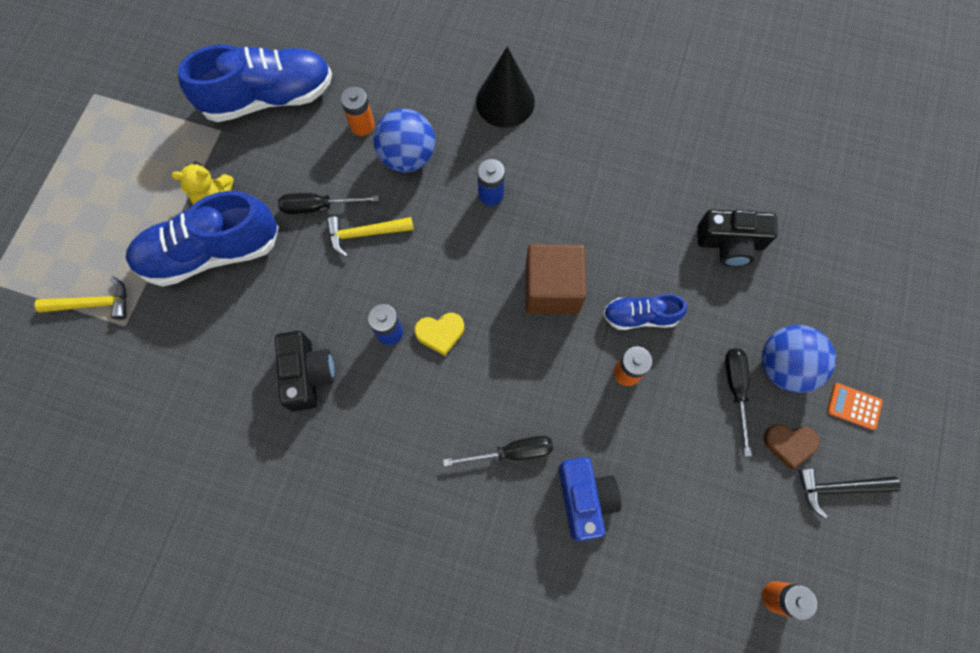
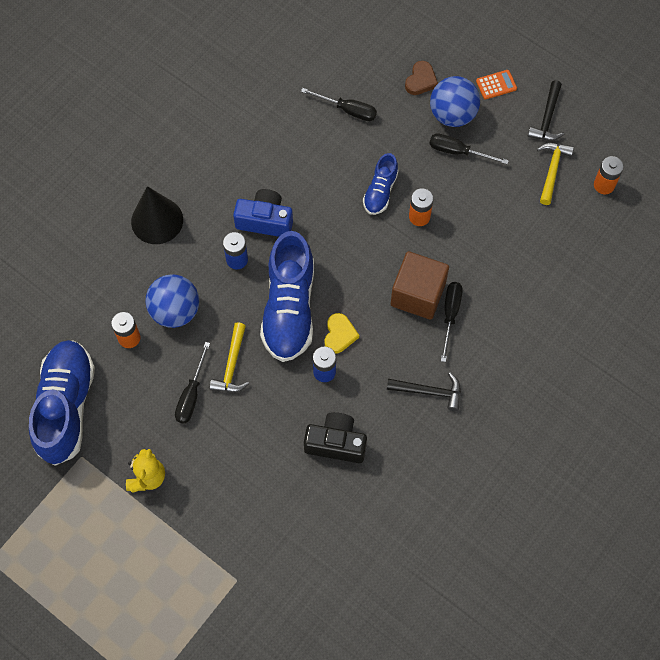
camera: 70 degrees left, 5 degrees down
(93, 303) = (206, 602): yellow hammer -> yellow hammer (552, 170)
(211, 252) = (198, 492): blue shoe -> blue shoe (289, 308)
(404, 460) = (429, 392): none -> black hammer
(552, 289) = (335, 243): brown cube -> brown cube (418, 294)
(585, 499) = (500, 278): blue camera -> blue camera (265, 220)
(730, 243) = (347, 110): black camera -> black screwdriver
(789, 444) = (507, 135): brown heart -> brown heart (421, 80)
(854, 406) = (496, 85): orange calculator -> orange calculator turned 150 degrees counterclockwise

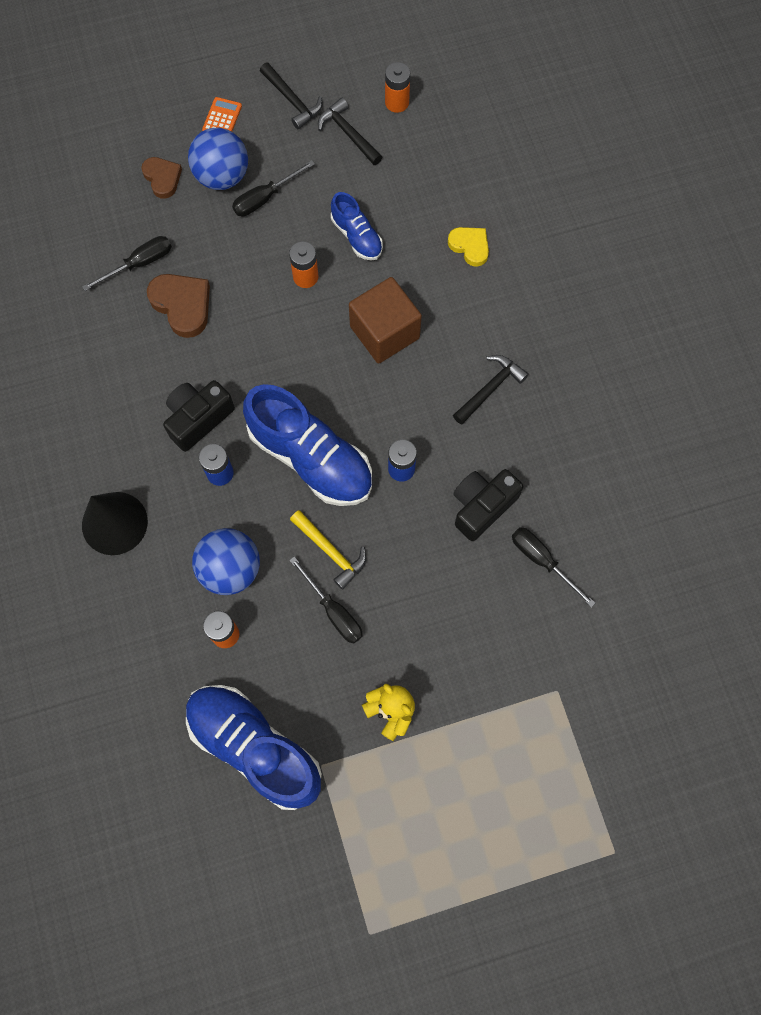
camera: 55 degrees left, 5 degrees up
(265, 220) = (198, 418): blue camera -> black camera
(338, 156) = (182, 305): none -> brown heart
(339, 335) = (373, 430): yellow heart -> yellow heart (470, 246)
(380, 191) = (251, 293): blue shoe -> blue shoe (357, 236)
(450, 315) = (427, 318): black screwdriver -> black screwdriver (542, 560)
(552, 170) = (348, 133): yellow hammer -> black hammer

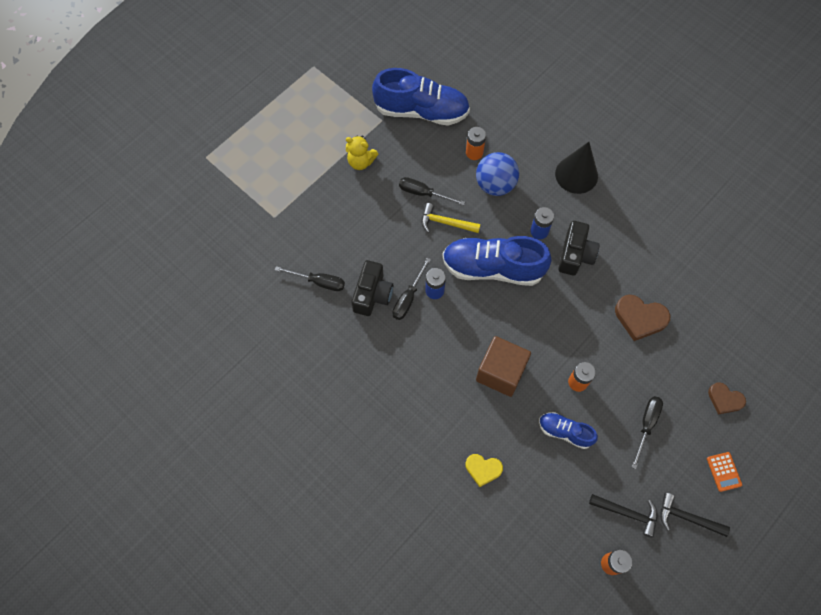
camera: 150 degrees right, 5 degrees down
(139, 264) = (688, 330): black screwdriver -> black screwdriver (408, 298)
(222, 176) = (687, 425): blue ball -> none
(490, 388) = (409, 372): black hammer -> none

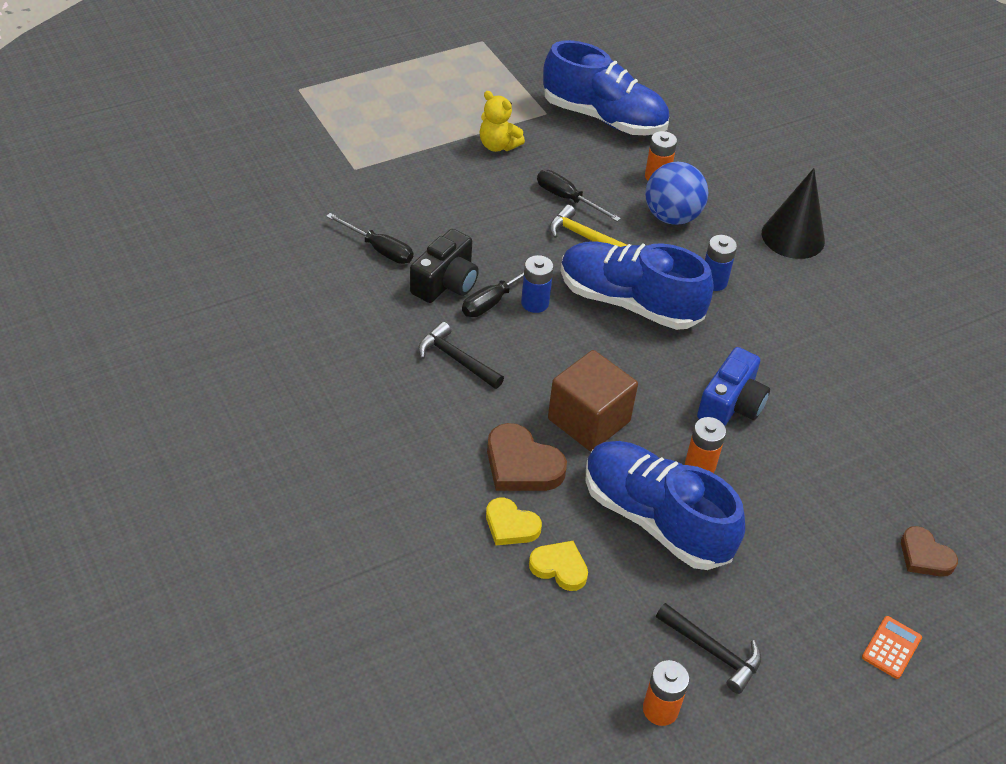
camera: 15 degrees right, 20 degrees down
(522, 488) = (559, 567): none -> yellow heart
(565, 432) = (655, 519): blue shoe -> blue shoe, size x1.93
(575, 255) = (756, 321): black camera -> none
(581, 328) = (731, 404): none -> blue camera
(640, 318) = (825, 419): brown heart -> brown heart (522, 465)
(646, 425) = (786, 549): black screwdriver -> none
(687, 518) = (808, 689): black hammer -> black hammer (456, 359)
(724, 471) = (891, 647): orange calculator -> orange calculator turned 150 degrees counterclockwise

